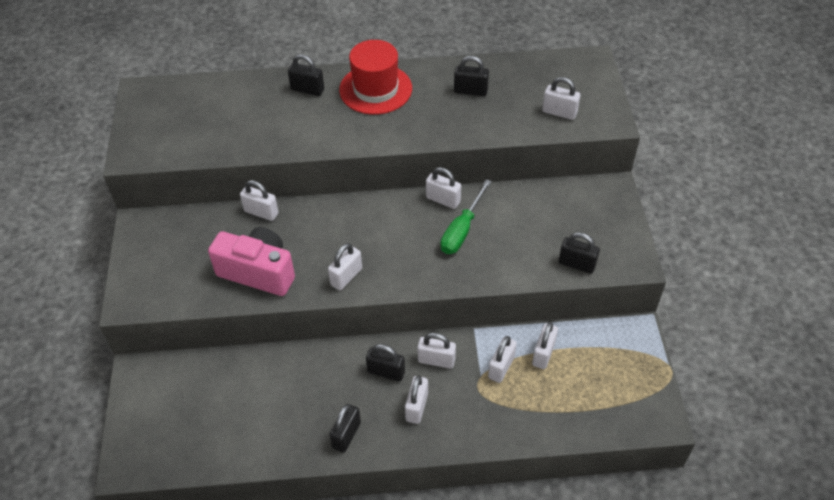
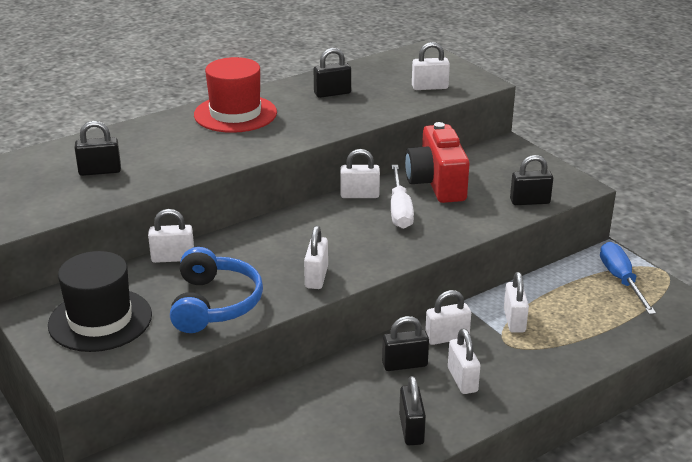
camera: 30 degrees left, 20 degrees down
(176, 254) = (100, 320): none -> black hat
(258, 272) = (214, 304): pink camera -> blue headphones
(307, 89) = (161, 131): black padlock -> black padlock (100, 171)
(462, 230) = (399, 210): green screwdriver -> white screwdriver
(515, 211) = (437, 183): none -> red camera
(543, 354) = (543, 297): white padlock -> none
(624, 364) = (621, 280): none -> blue screwdriver

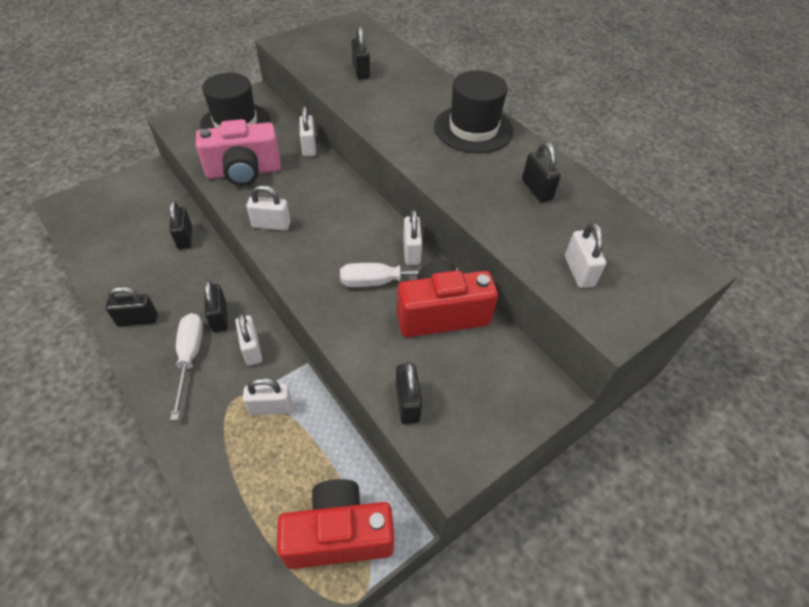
camera: 85 degrees right, 20 degrees up
(214, 304) = (244, 172): blue headphones -> pink camera
(235, 114) = (473, 129): red hat -> black hat
(269, 409) = (185, 238): none -> black padlock
(462, 380) = (190, 358): white padlock -> white screwdriver
(621, 280) = (339, 535): blue screwdriver -> red camera

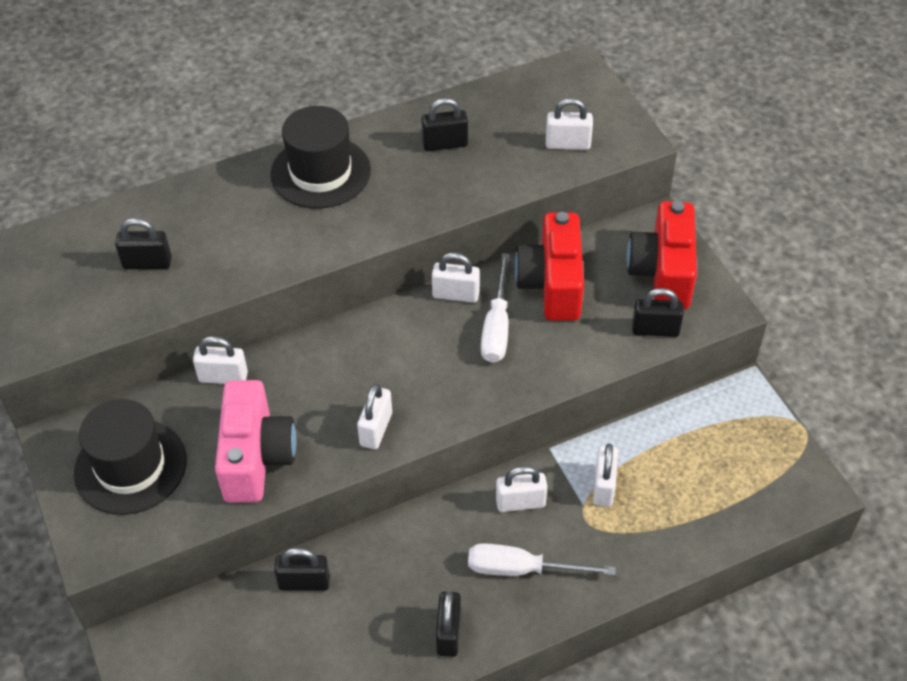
camera: 75 degrees left, 0 degrees up
(219, 317) = (463, 537): black padlock -> none
(339, 535) = (747, 437): red camera -> red camera (662, 273)

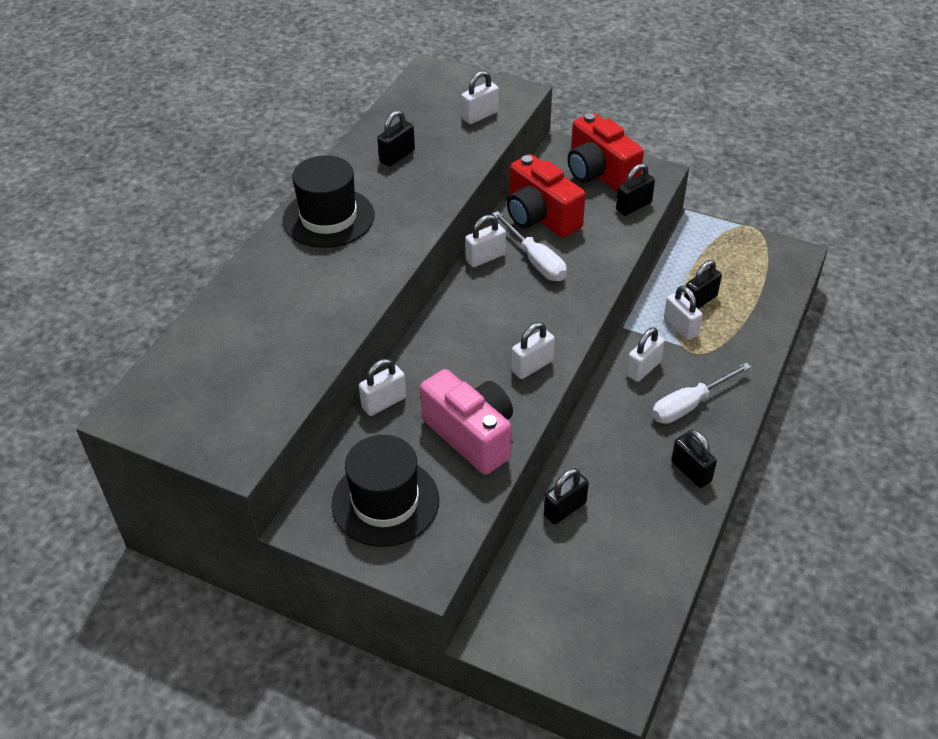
camera: 40 degrees left, 5 degrees down
(147, 263) = (267, 344): black padlock -> black padlock (700, 301)
(376, 429) = (532, 366): white padlock -> white padlock turned 75 degrees clockwise

